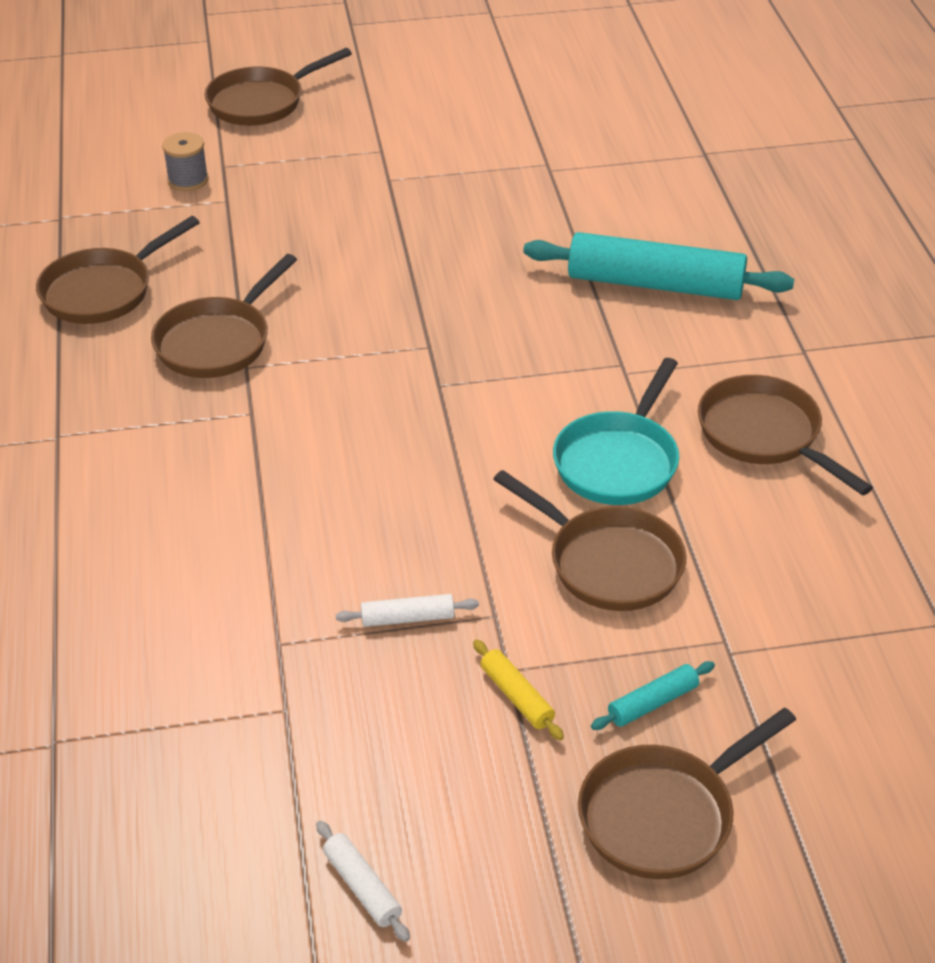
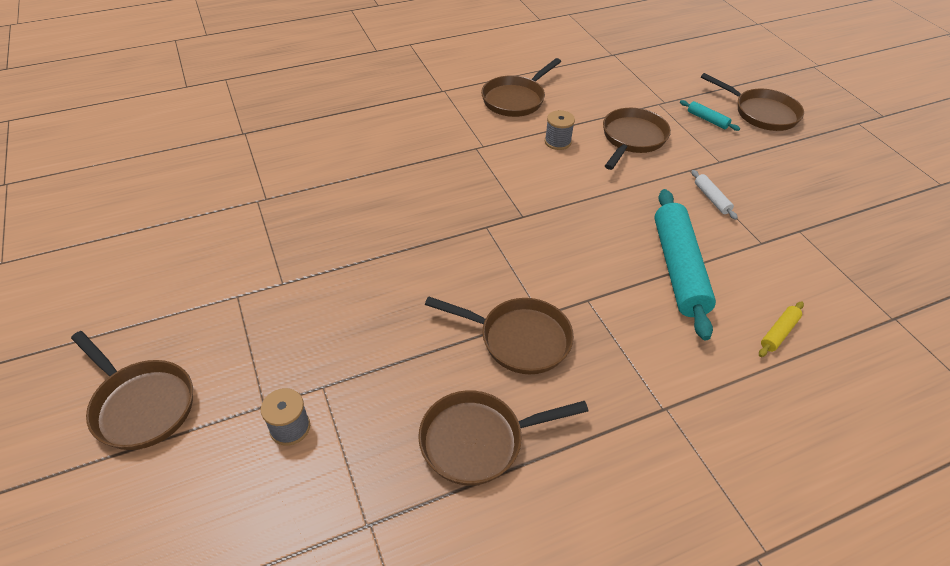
camera: 105 degrees left, 5 degrees up
(103, 291) = (478, 440): brown pan -> brown pan turned 135 degrees clockwise
(362, 887) = (866, 187): white rolling pin -> none
(517, 696) = (733, 157): yellow rolling pin -> yellow rolling pin (778, 333)
(619, 461) = (557, 142): turquoise pan -> grey spool
(655, 284) = (395, 142): turquoise rolling pin -> turquoise rolling pin (679, 269)

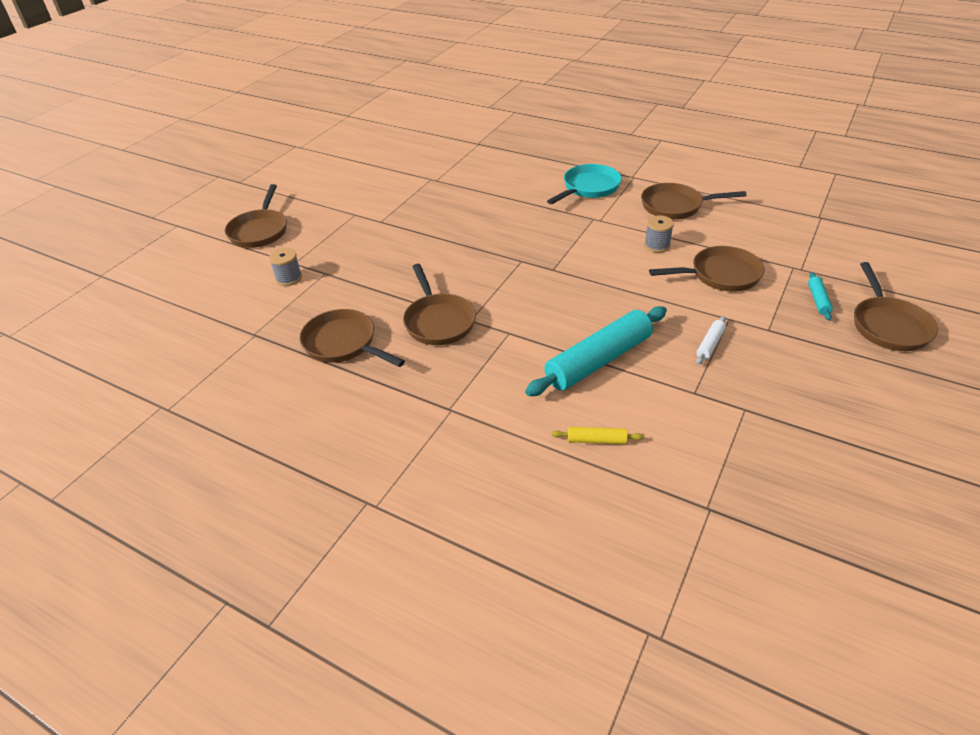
camera: 55 degrees right, 5 degrees down
(425, 121) = (589, 188): none -> turquoise pan

